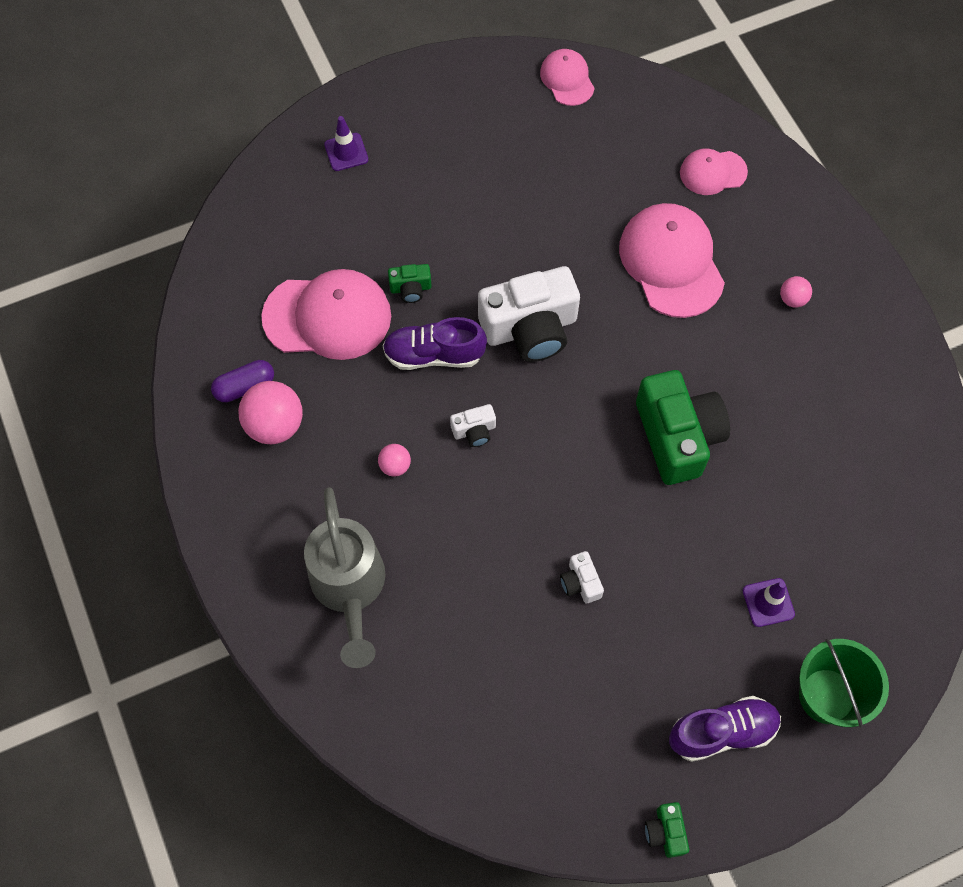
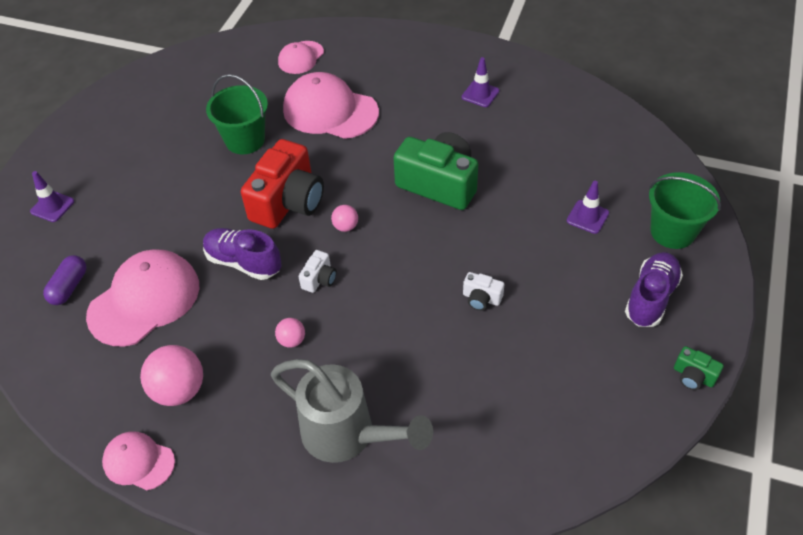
camera: 45 degrees left, 15 degrees down
(245, 387) = (129, 387): purple capsule -> purple capsule (69, 287)
(410, 288) = (185, 241): green camera -> none
(434, 355) = (243, 262): purple shoe -> purple shoe turned 75 degrees clockwise
(530, 328) = (288, 202): white camera -> red camera
(563, 225) = (245, 140): none -> green bucket
(567, 79) = (161, 75): pink cap -> pink cap (138, 462)
(792, 299) = (415, 79): pink ball -> pink ball (345, 226)
(834, 375) = (480, 94): none -> purple traffic cone

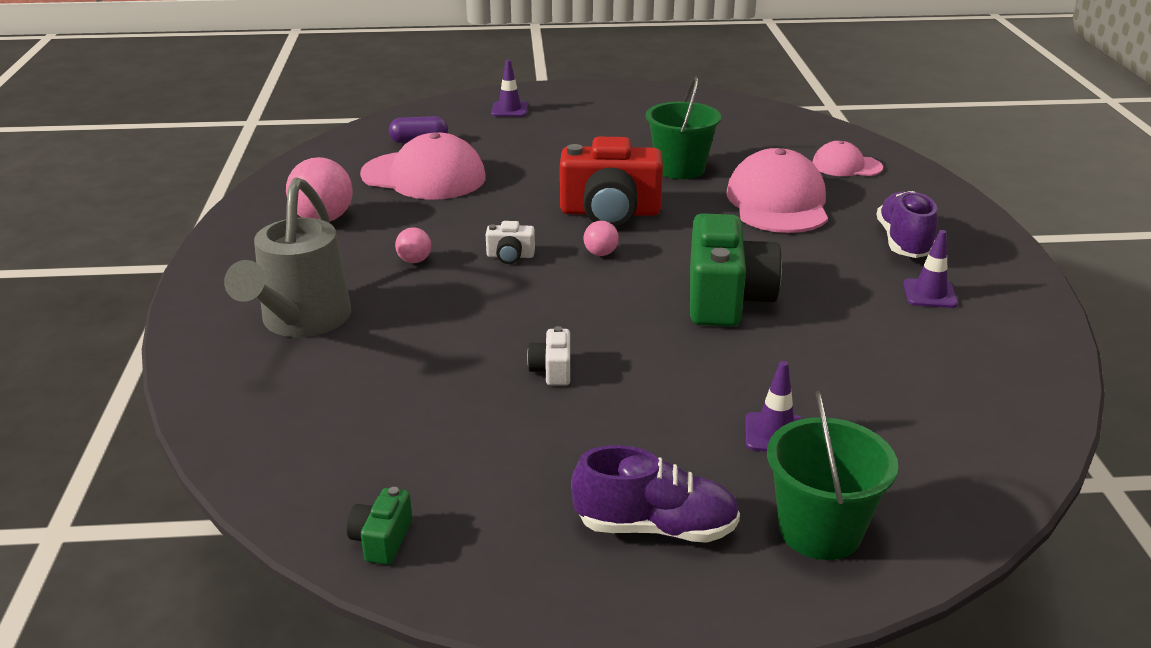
camera: 65 degrees right, 20 degrees down
(138, 462) = (234, 222): pink cap -> none
(243, 262) = (505, 210): purple shoe -> purple shoe (903, 242)
(693, 376) = (521, 601): green camera -> green camera (382, 540)

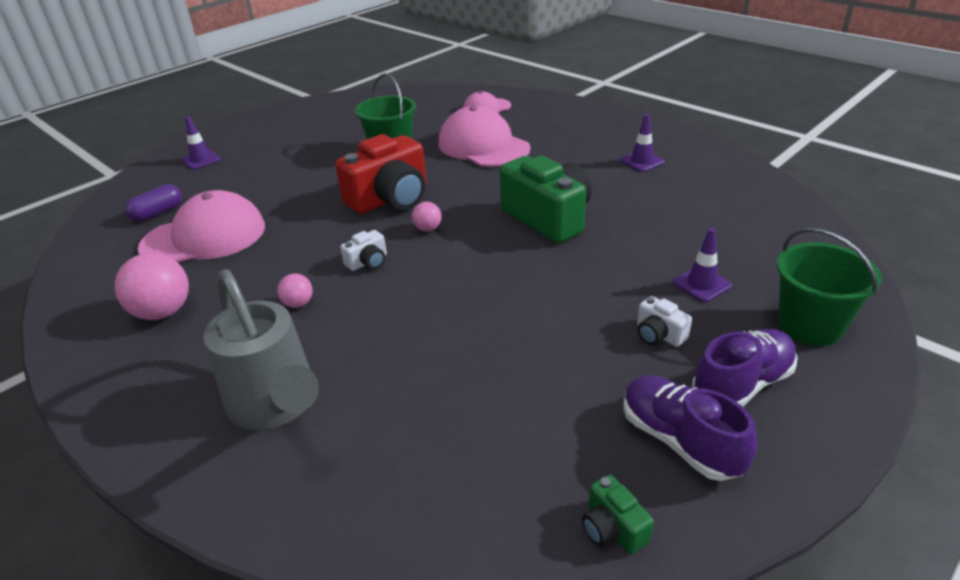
camera: 40 degrees left, 5 degrees up
(552, 370) = (522, 324): white camera -> white camera (659, 335)
(903, 242) = (584, 139): purple shoe -> purple shoe (680, 441)

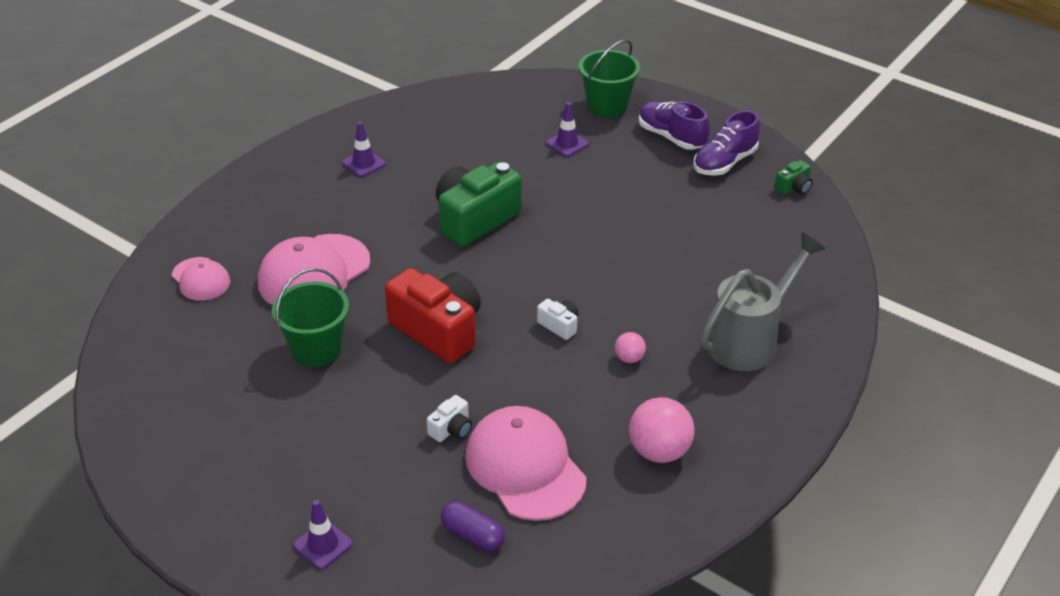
camera: 100 degrees left, 5 degrees up
(428, 229) = (498, 294): pink ball -> none
(659, 335) = (630, 165): white camera -> white camera (451, 429)

